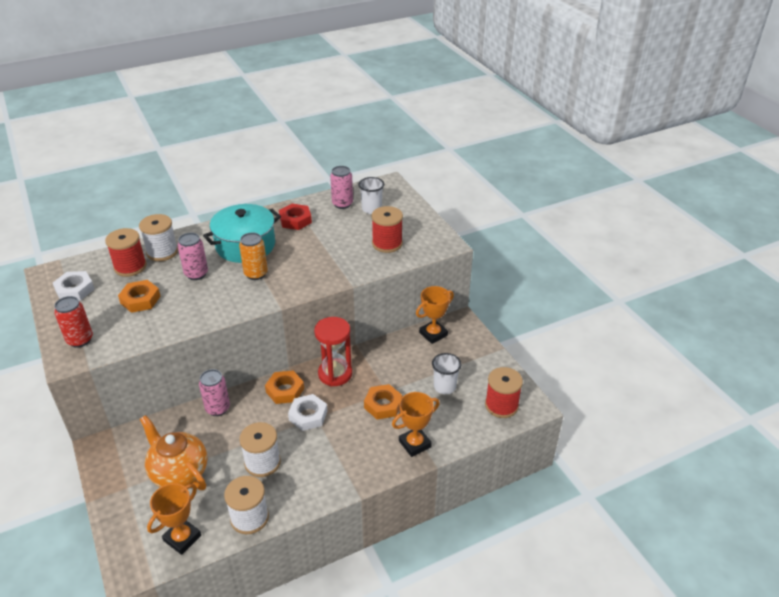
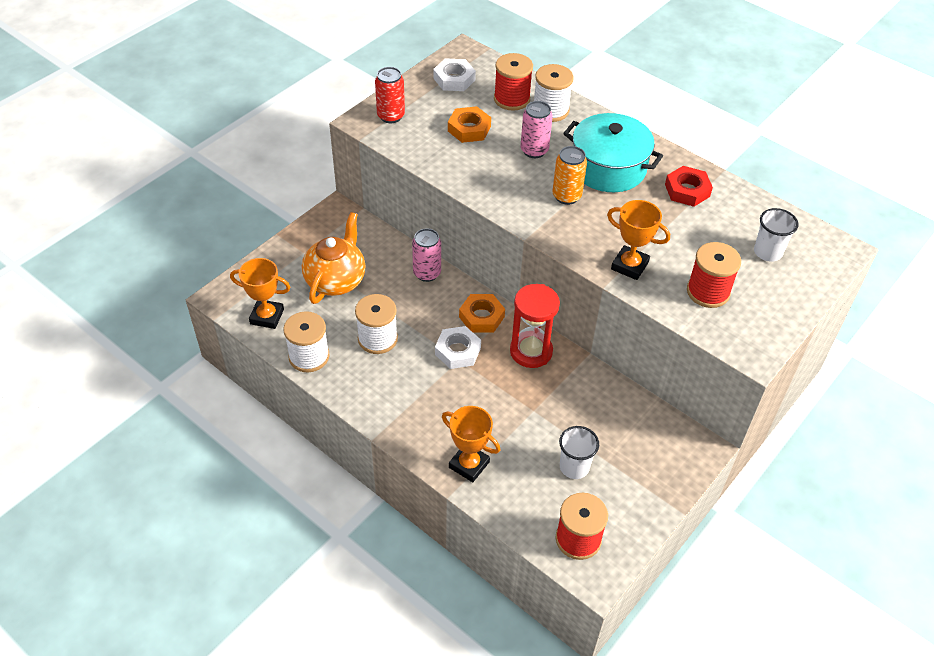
camera: 65 degrees right, 10 degrees up
(342, 204) = (755, 220): pink can -> none
(383, 405) = (510, 414): orange nut -> none
(433, 334) = (658, 425): orange trophy -> orange trophy (629, 266)

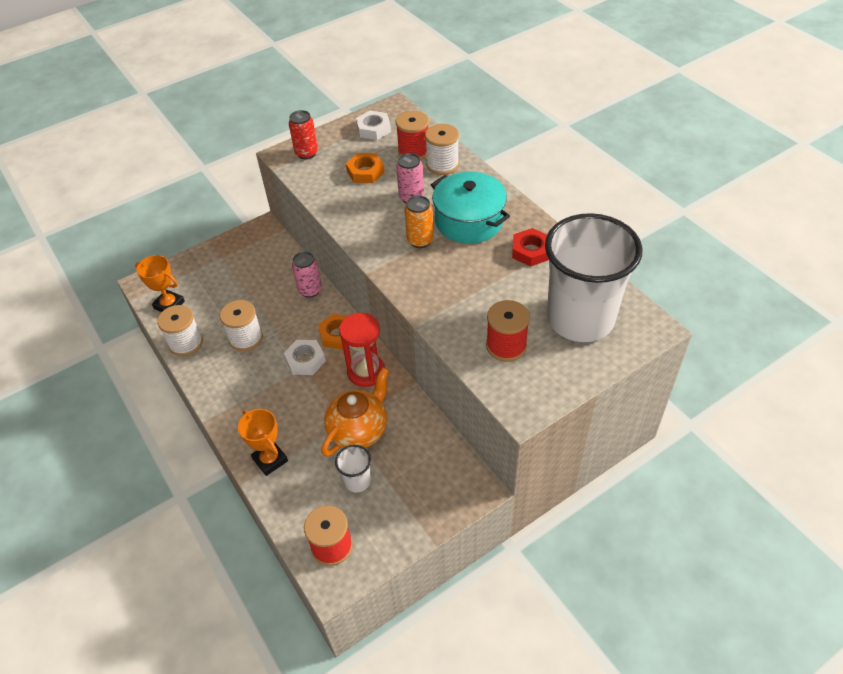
camera: 20 degrees right, 0 degrees up
(336, 280) = (235, 284): orange teapot -> orange teapot (359, 430)
(629, 266) = (446, 310): orange trophy -> none
(767, 252) = (580, 319): white cup -> white cup, size x2.47

